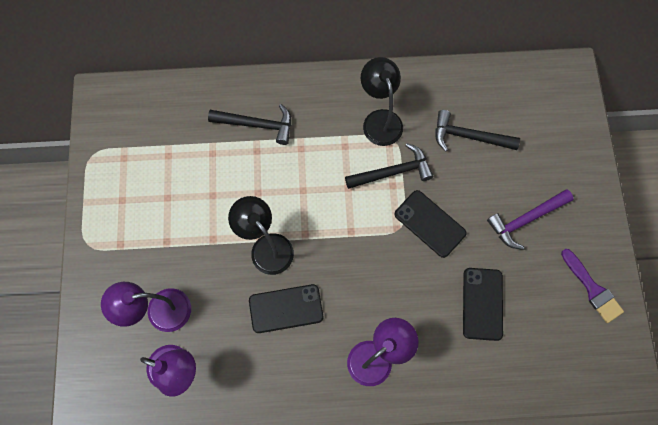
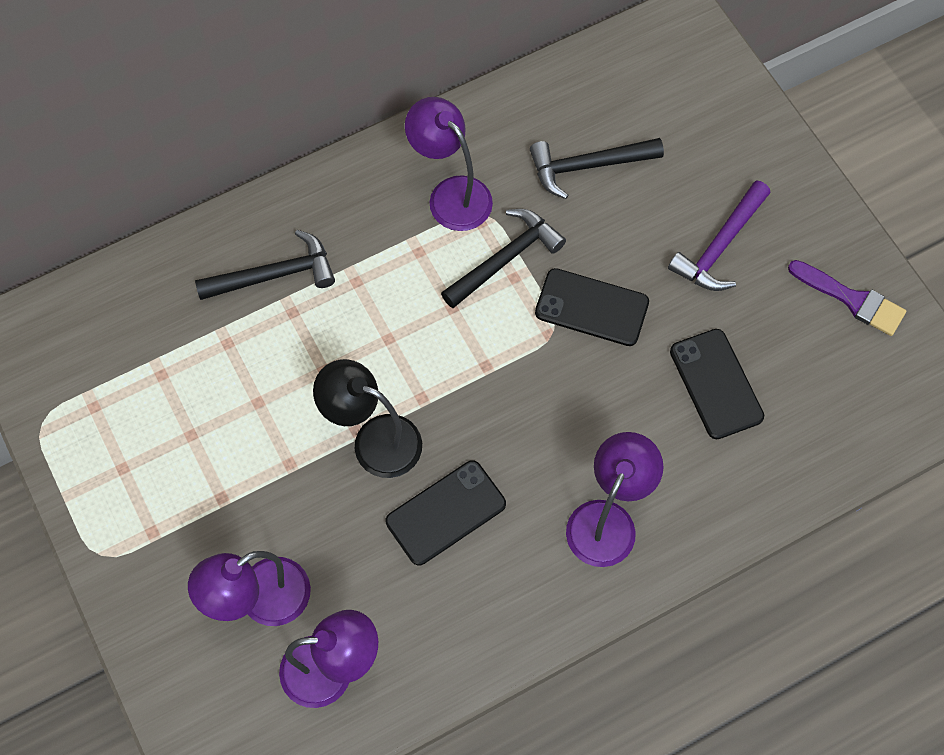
camera: 25 degrees left, 5 degrees down
(380, 119) = (451, 194): black lamp -> purple lamp

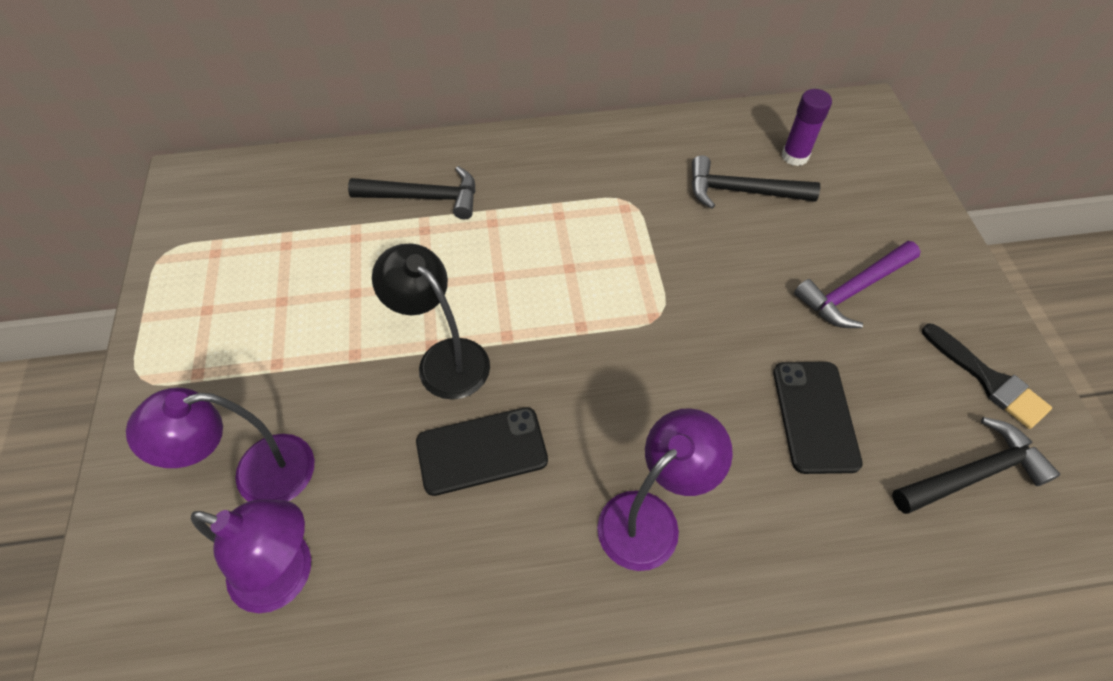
camera: 20 degrees right, 10 degrees down
(451, 194) = (607, 180): purple lamp -> none
(505, 259) = (636, 243): black hammer -> black hammer (973, 474)
(591, 307) = (705, 306): black phone -> none
(628, 106) = (795, 156): none -> purple glue stick
(852, 299) = (988, 380): purple brush -> black brush

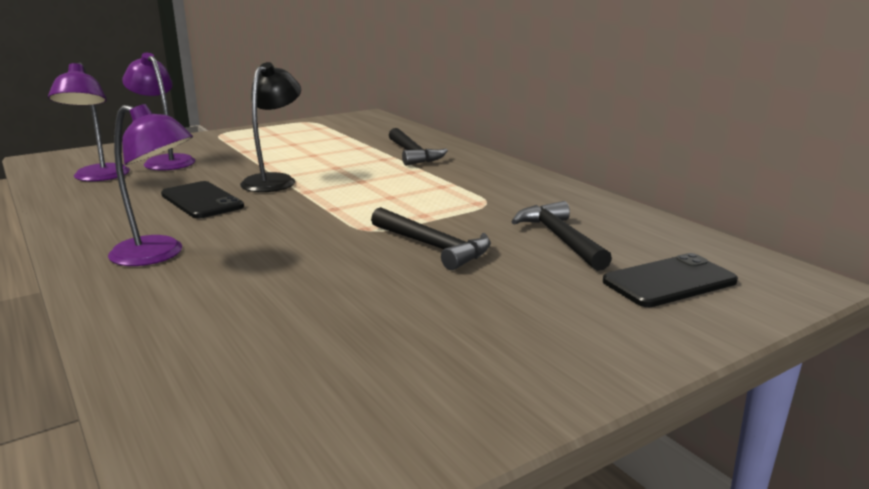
camera: 65 degrees right, 35 degrees down
(795, 156) = (650, 254): purple glue stick -> none
(815, 416) = (296, 305): black phone -> black phone (669, 281)
(853, 290) = (487, 305): purple hammer -> none
(973, 474) = (263, 405): black hammer -> black hammer (432, 246)
(988, 380) = (423, 406): black brush -> none

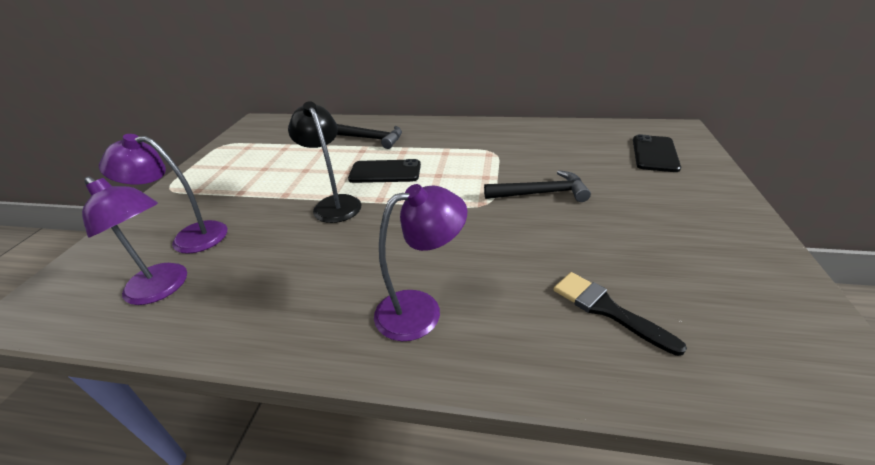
camera: 45 degrees left, 15 degrees up
(202, 201) = (326, 250): black phone -> black phone (385, 172)
(246, 329) = (607, 309): none -> black brush
(560, 239) = (573, 155): black hammer -> none

